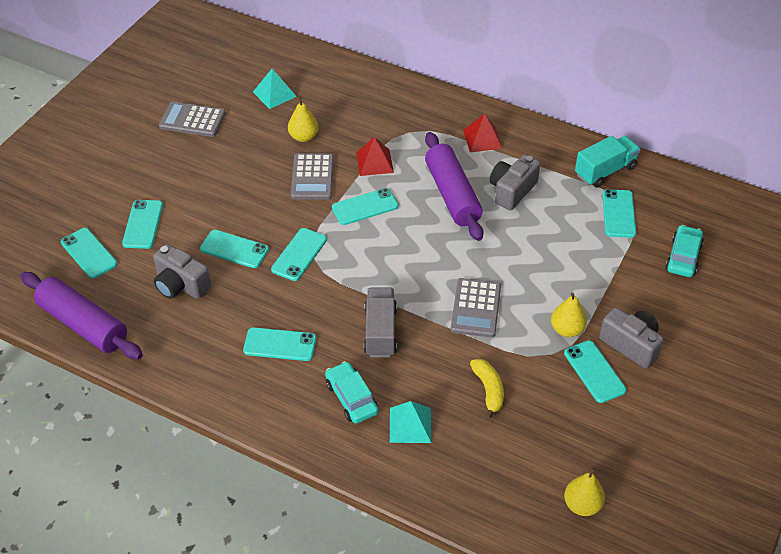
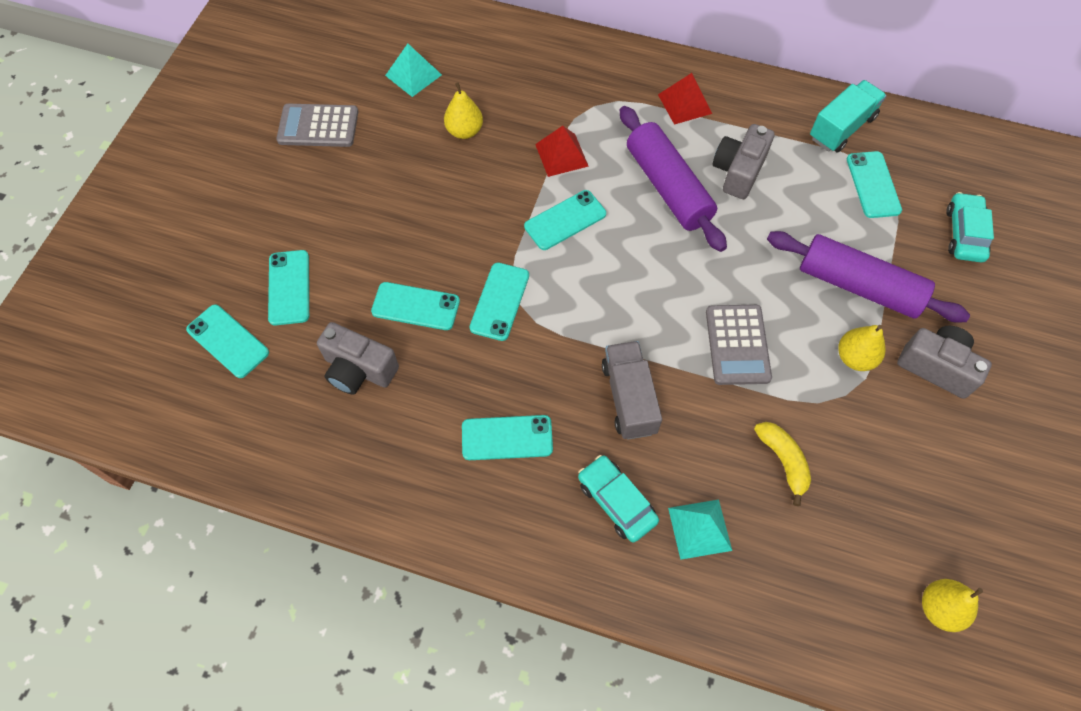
camera: 10 degrees left, 15 degrees up
(83, 324) = (244, 450): purple rolling pin -> purple rolling pin (858, 286)
(312, 177) = (489, 187): grey calculator -> none
(594, 371) = (903, 412): turquoise phone -> none

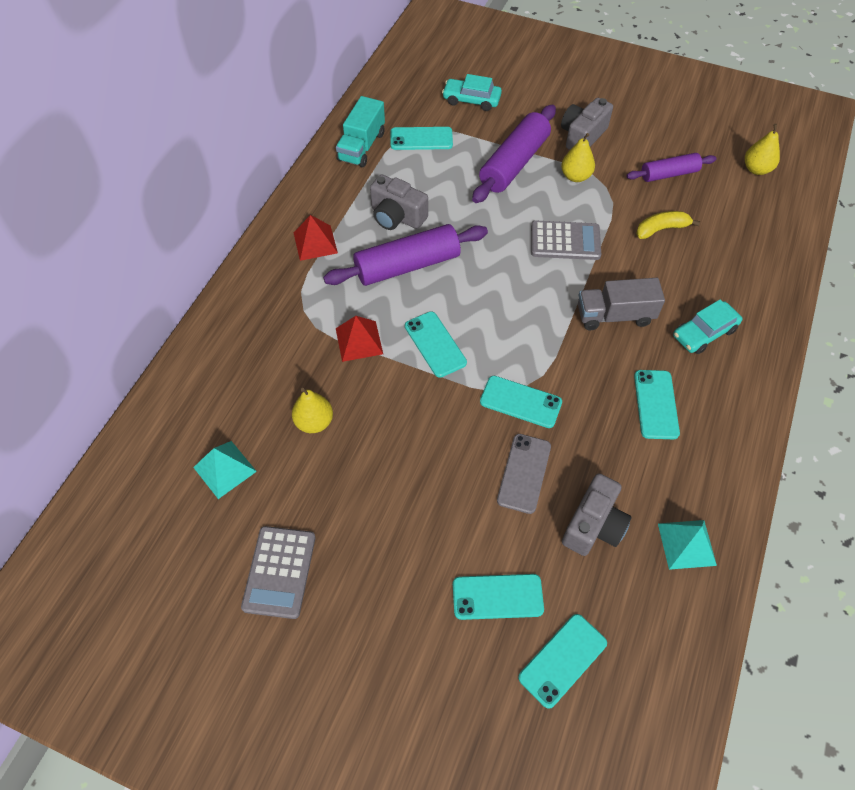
camera: 85 degrees left, 5 degrees down
(415, 306) = (524, 473): turquoise phone -> grey phone
(700, 529) = (719, 284): turquoise pyramid -> turquoise pyramid (686, 544)
(841, 128) = (362, 146): turquoise truck -> turquoise truck turned 120 degrees counterclockwise
(893, 478) = (669, 174): none -> purple rolling pin

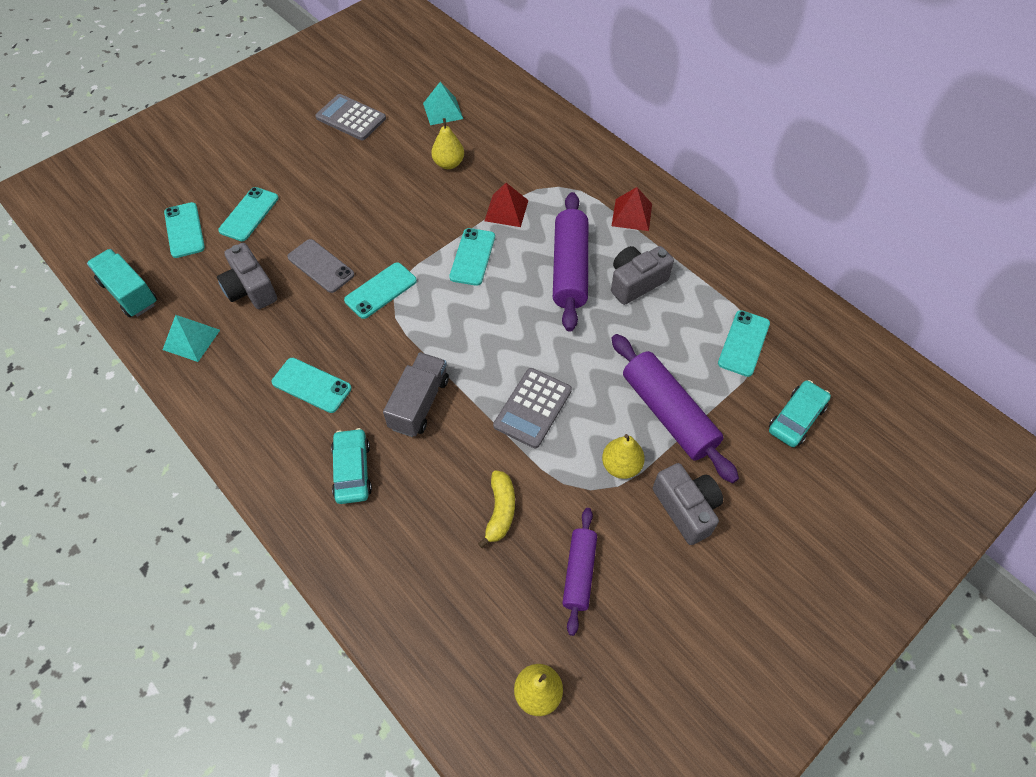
camera: 115 degrees right, 0 degrees up
(362, 146) = (751, 288): turquoise truck -> turquoise truck (129, 293)
(435, 344) = (472, 257): turquoise phone -> turquoise phone turned 75 degrees counterclockwise

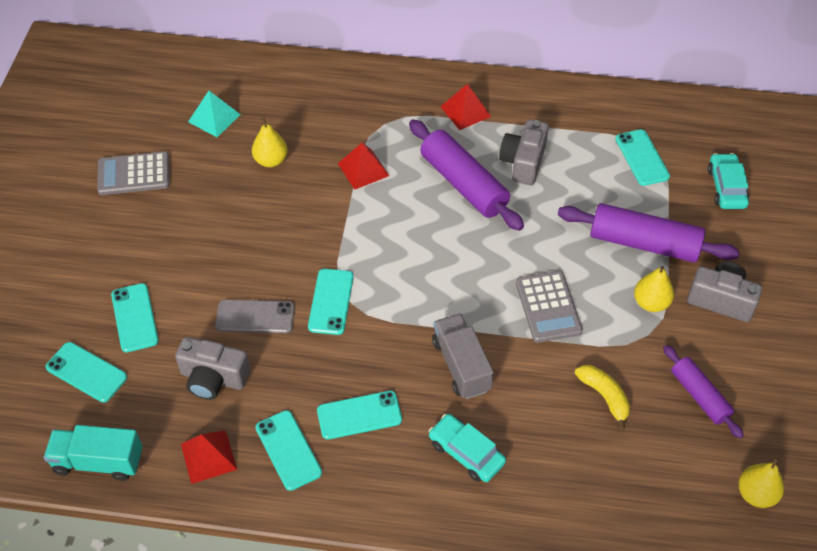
camera: 40 degrees left, 5 degrees down
(191, 339) = (208, 456): turquoise pyramid -> red pyramid
(472, 257) = (377, 224): turquoise phone -> turquoise phone (288, 450)

